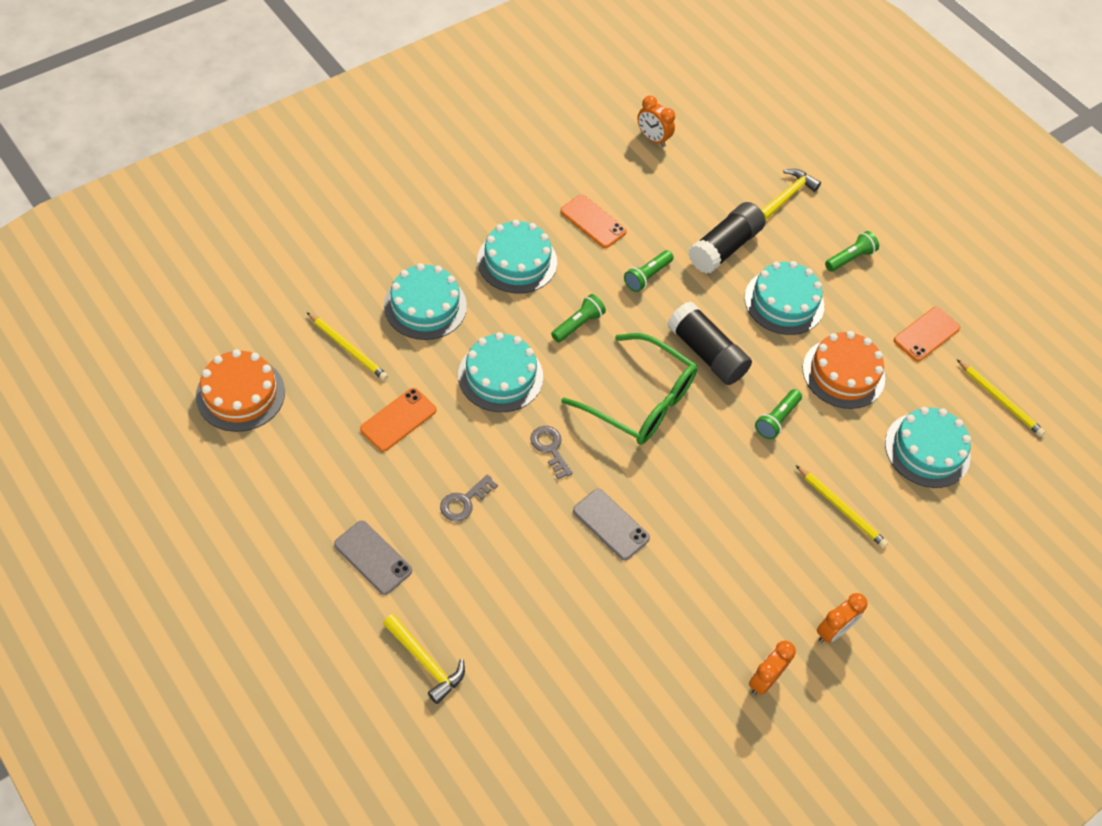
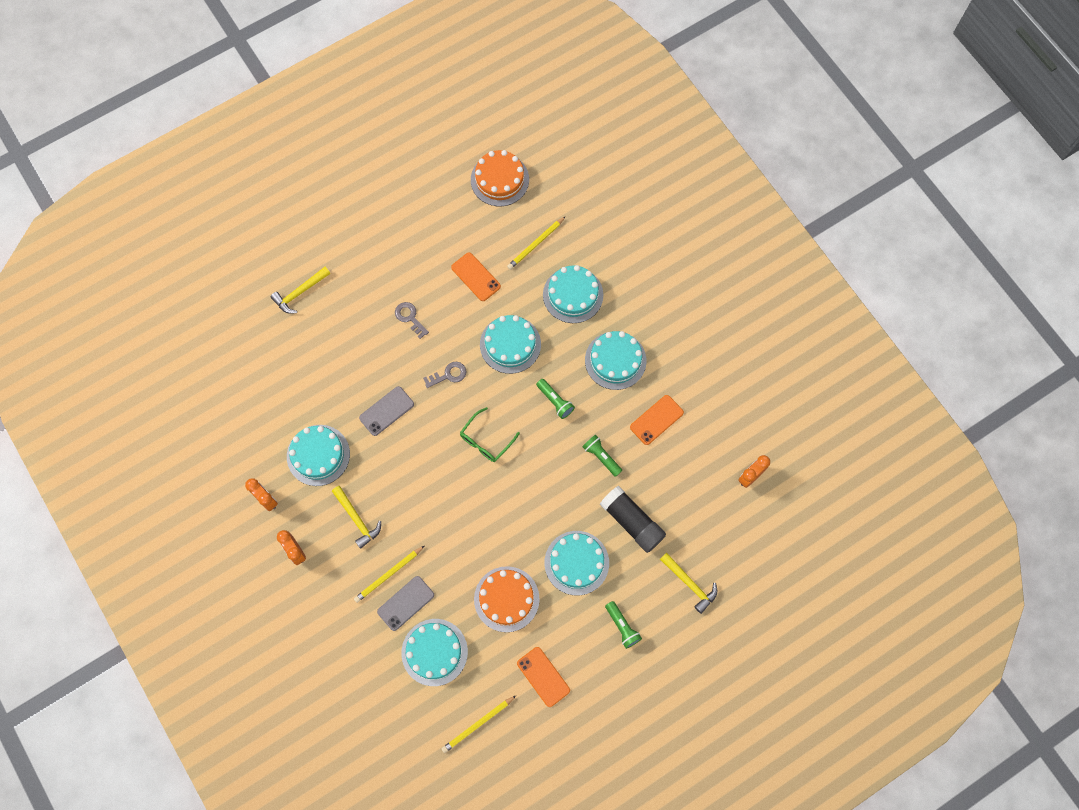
camera: 100 degrees right, 15 degrees up
(373, 557) = (373, 262): grey phone -> grey phone (406, 603)
(640, 401) = (486, 440): green glasses -> green glasses, size x0.59
(687, 612) = (318, 455): none -> turquoise cake
(706, 353) = (527, 494): black glue stick -> none
(772, 553) = (357, 519): none -> yellow hammer
(776, 419) = (466, 539): green flashlight -> none

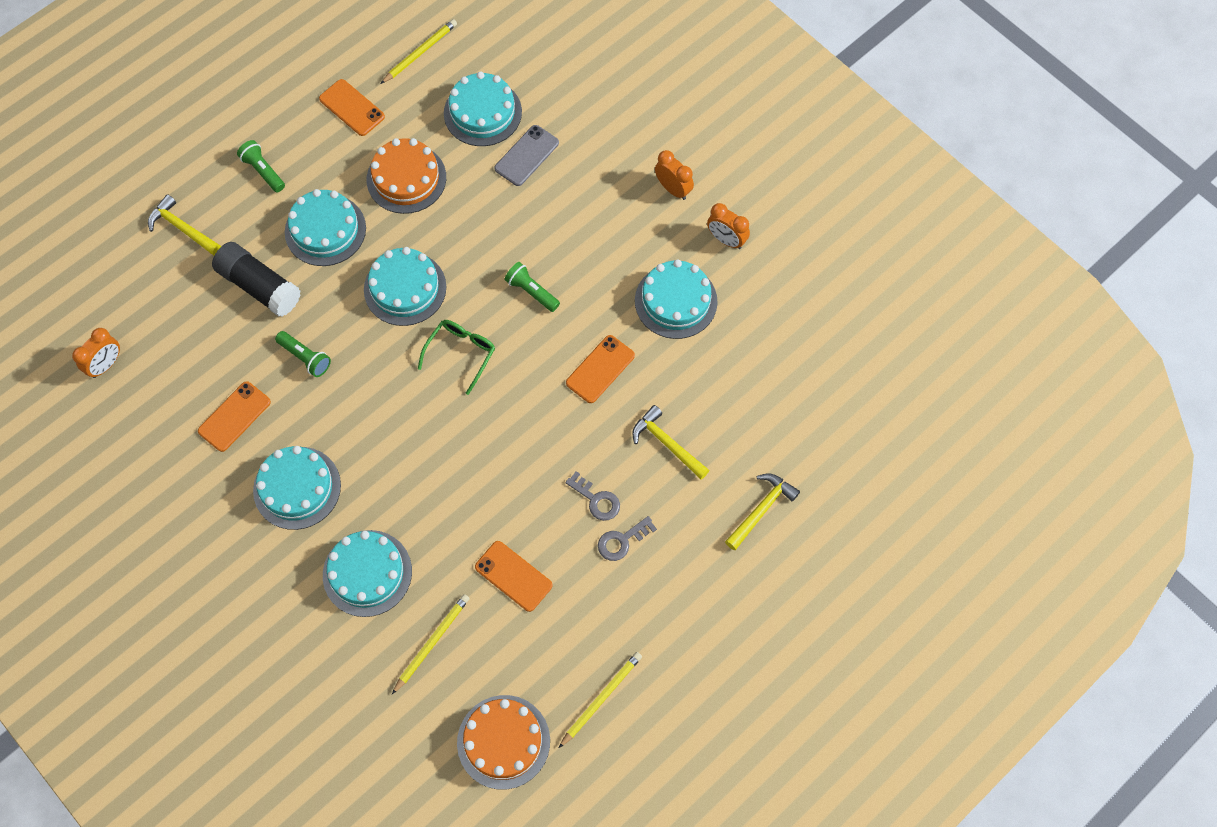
camera: 170 degrees right, 5 degrees down
(357, 519) = (607, 235): yellow hammer -> yellow hammer (667, 444)
(386, 411) = (600, 369): grey phone -> orange phone
(388, 575) = (554, 182): yellow pencil -> yellow pencil (601, 698)
(448, 375) = (526, 430): grey key -> grey key (622, 541)
(510, 344) = (448, 485): turquoise cake -> turquoise cake (405, 288)
(555, 401) = (375, 418): green flashlight -> green flashlight (531, 291)

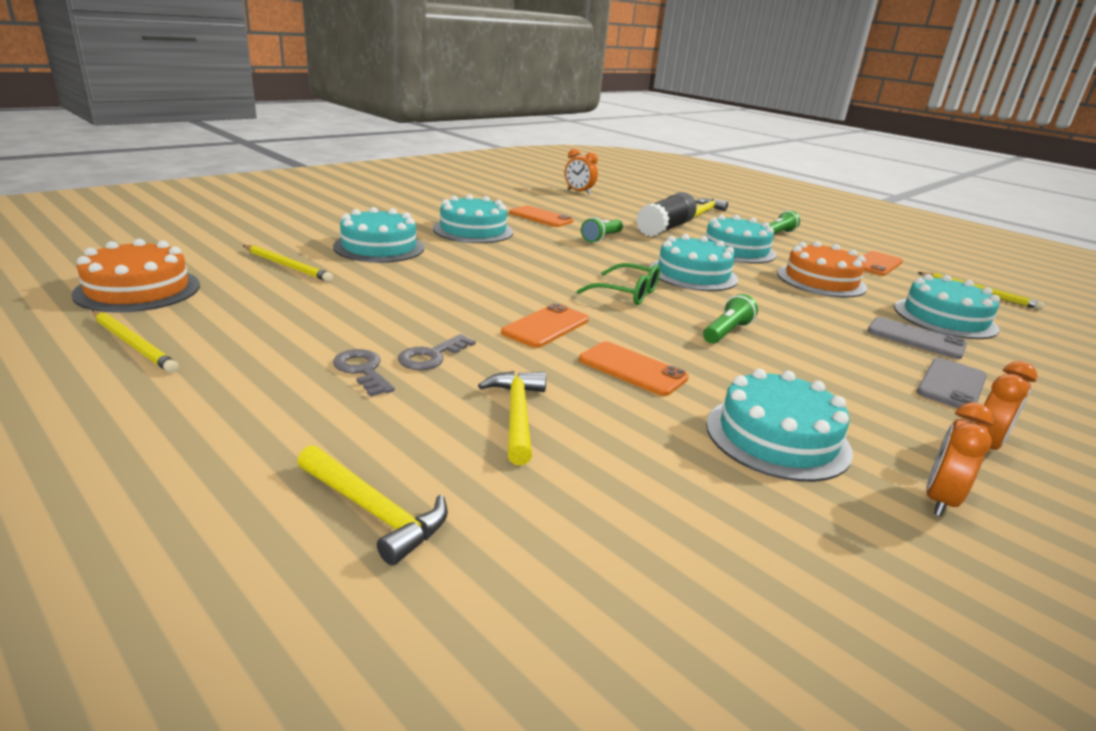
camera: 85 degrees right, 40 degrees down
(513, 576) = (343, 304): orange phone -> orange phone (545, 326)
(599, 168) = (952, 385): none -> grey phone
(667, 444) = (517, 415): yellow hammer -> yellow hammer turned 45 degrees counterclockwise

